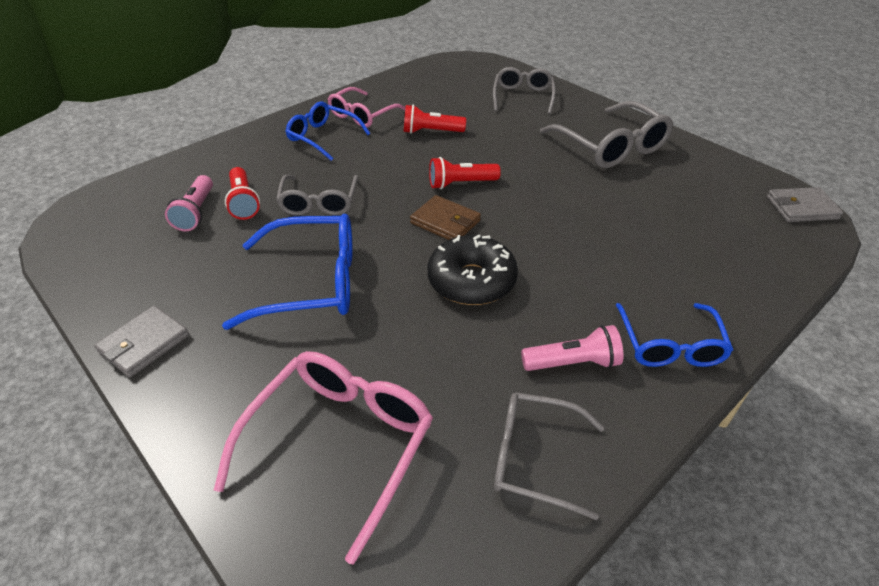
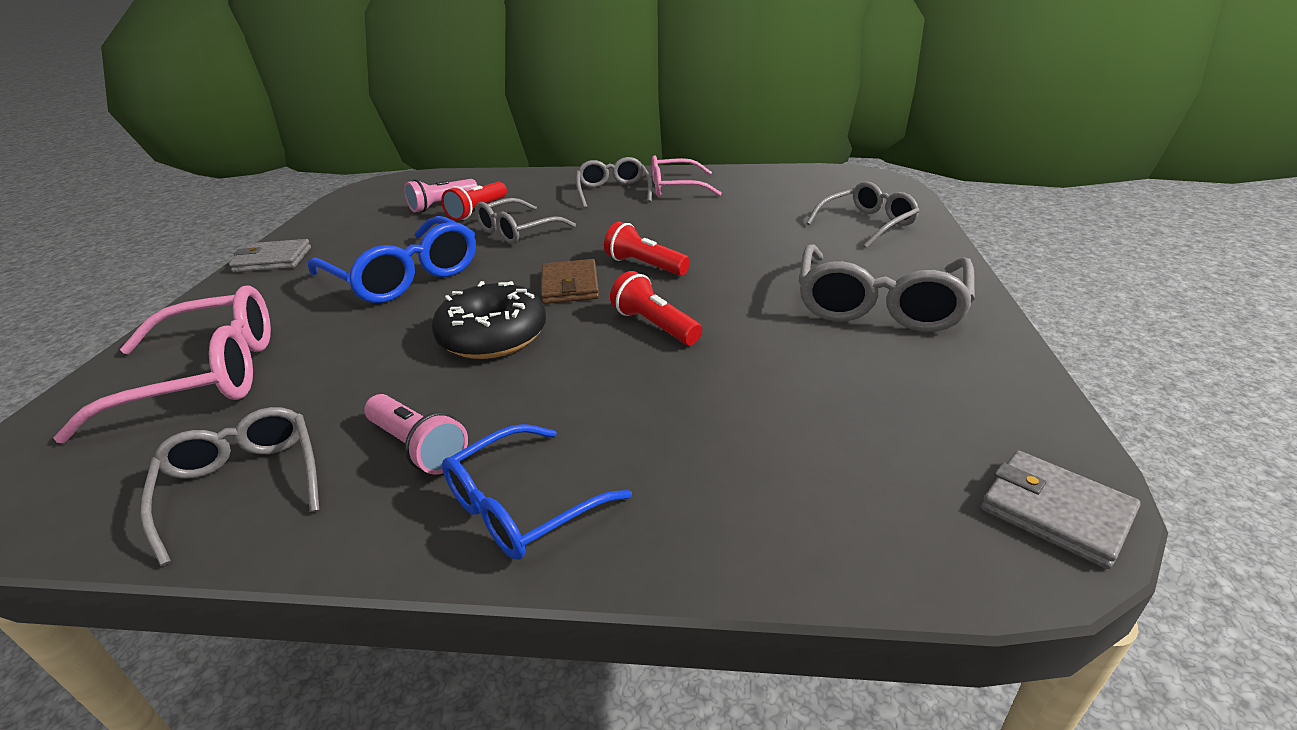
camera: 50 degrees right, 10 degrees down
(323, 137) = (613, 192): blue glasses -> grey glasses
(431, 132) = (707, 219): red flashlight -> red flashlight (655, 325)

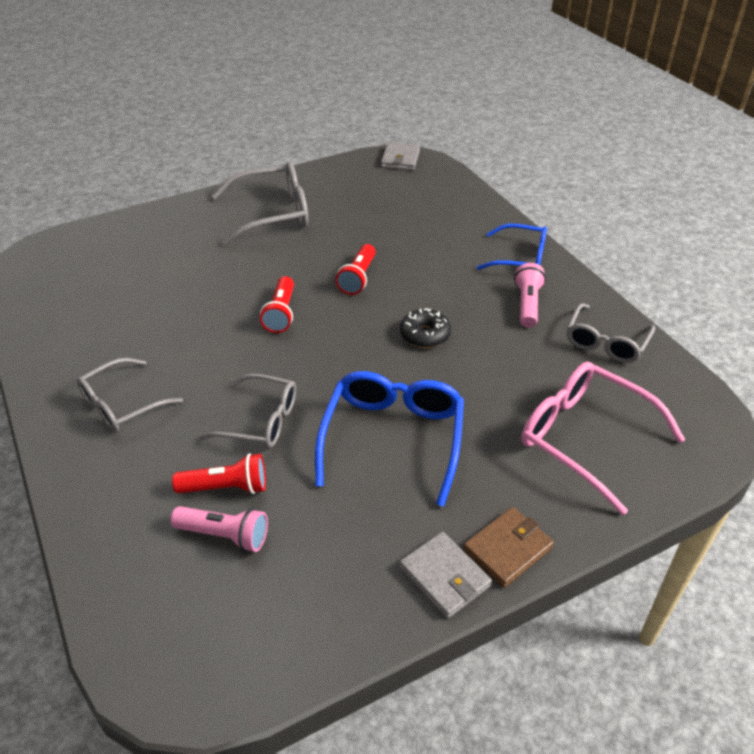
camera: 125 degrees left, 10 degrees up
(493, 336) = (425, 335): black donut -> black donut, size x0.65
(570, 286) = (337, 335): brown wallet -> brown wallet (507, 549)
(676, 188) = (93, 364): pink glasses -> none
(867, 224) = (146, 239): grey glasses -> none

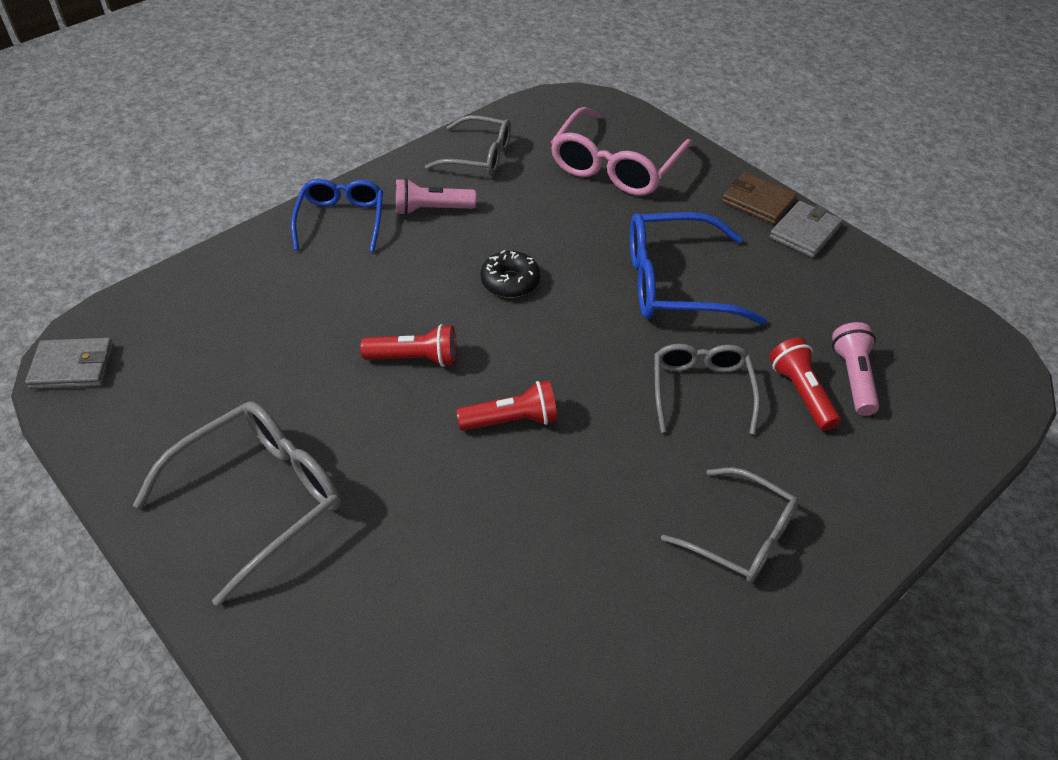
camera: 105 degrees left, 5 degrees up
(272, 214) = (259, 499): grey glasses -> grey glasses turned 75 degrees clockwise

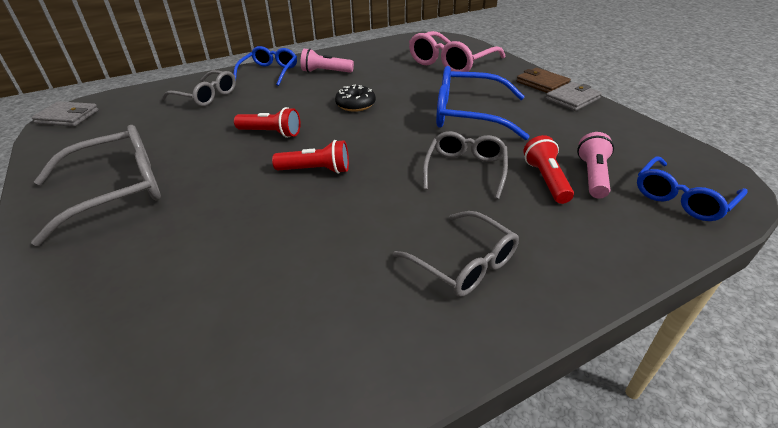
camera: 15 degrees right, 10 degrees down
(478, 156) = (367, 54): grey glasses -> grey glasses (206, 96)
(955, 399) = (682, 198): none -> blue glasses

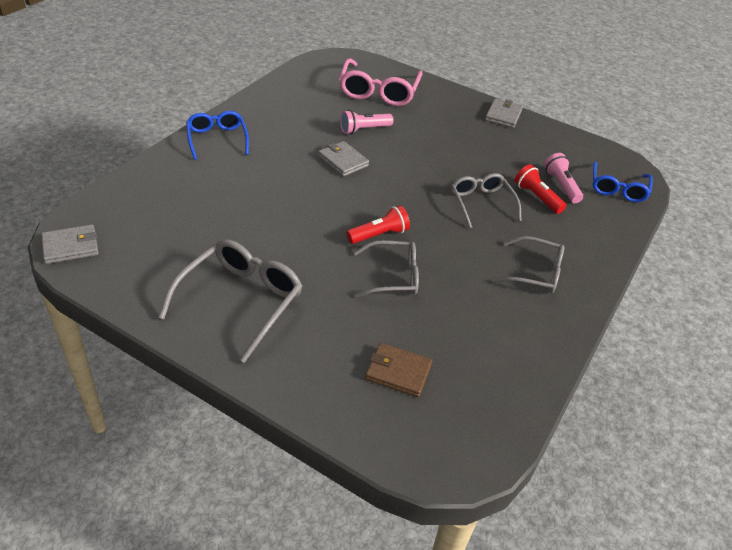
camera: 35 degrees left, 5 degrees up
(206, 96) = (189, 184): grey glasses -> grey glasses (393, 276)
(271, 133) = (303, 210): red flashlight -> none
(325, 72) = (274, 127): pink flashlight -> pink flashlight (364, 129)
(355, 105) = (343, 161): black donut -> grey wallet
(468, 115) = (442, 150): blue glasses -> none
(542, 83) = (470, 102): brown wallet -> brown wallet (398, 372)

